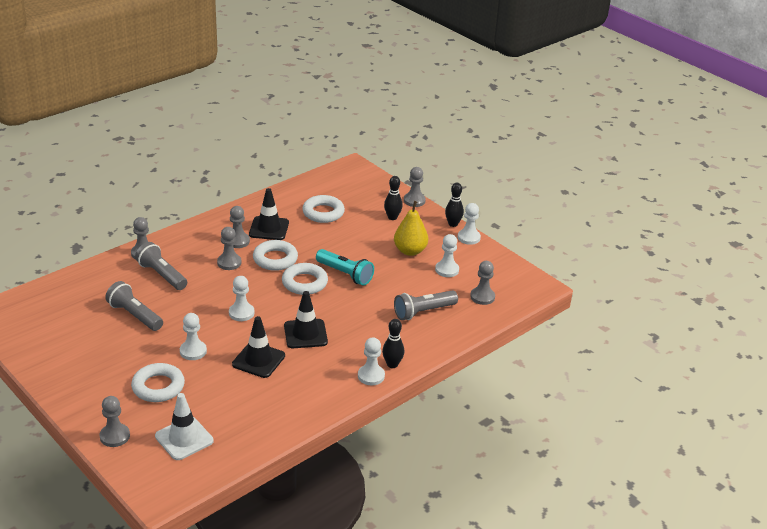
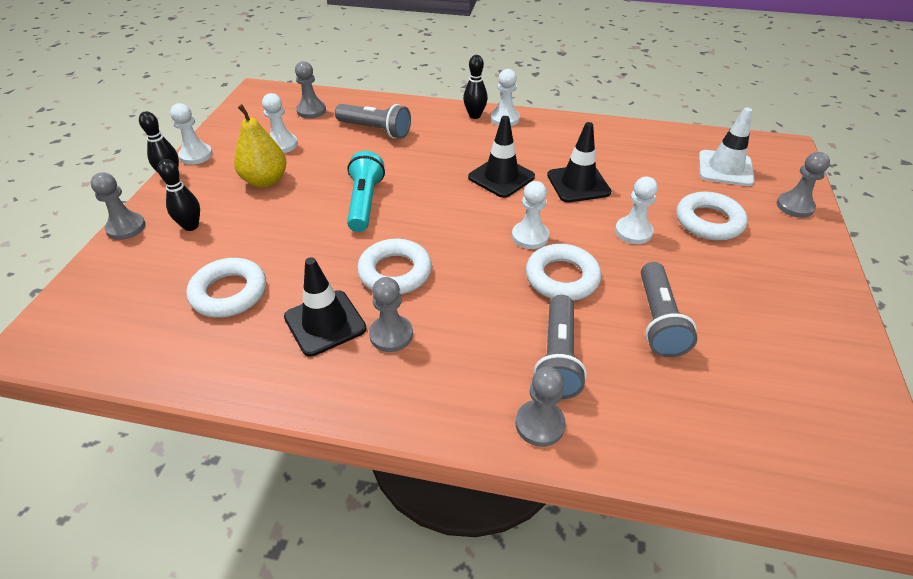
camera: 125 degrees left, 10 degrees up
(229, 263) = (451, 309): grey pawn -> none
(304, 283) = (416, 222): white ring -> white ring (562, 278)

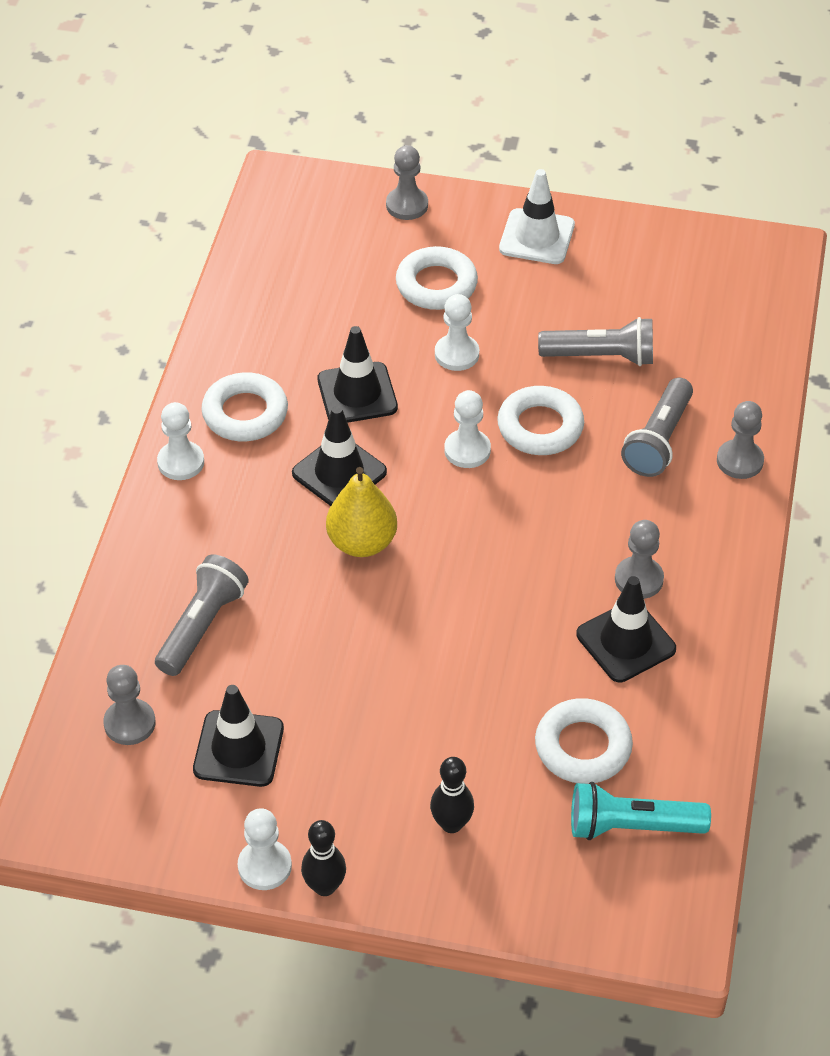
camera: 90 degrees left, 5 degrees up
(126, 227) = (456, 907): grey pawn -> none
(265, 181) = (341, 753): yellow pear -> yellow pear (362, 542)
(282, 144) = (238, 749): white pawn -> black traffic cone
(364, 202) = (396, 624): turquoise flashlight -> turquoise flashlight (631, 827)
(395, 272) = (538, 581): white ring -> white ring (245, 413)
(475, 115) = (167, 499): black bowling pin -> none
(558, 358) = (659, 440): grey flashlight -> grey flashlight turned 105 degrees clockwise
(725, 168) = (326, 246): white traffic cone -> white traffic cone (536, 237)

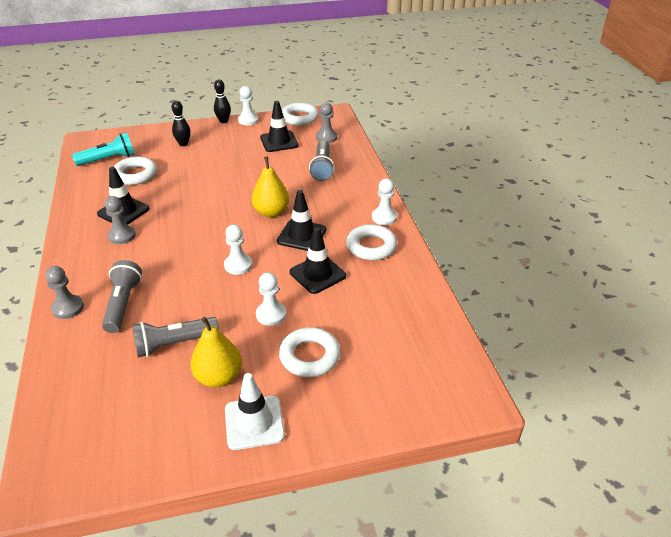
camera: 155 degrees right, 10 degrees down
(407, 205) = (369, 413): grey pawn -> none
(540, 427) = (200, 289): white ring -> white ring (299, 118)
(558, 297) = (219, 377): none -> yellow pear

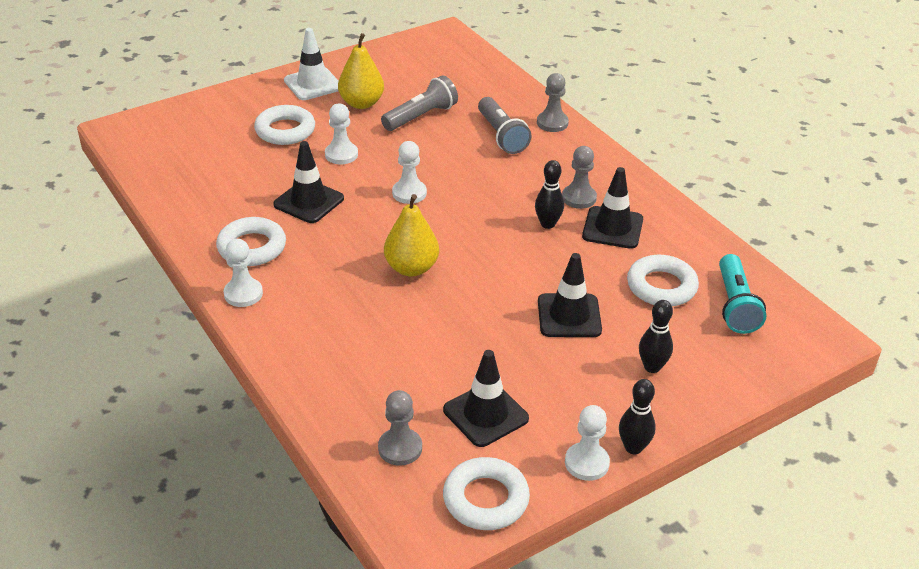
camera: 160 degrees right, 0 degrees up
(108, 159) = (735, 305): turquoise flashlight -> turquoise flashlight turned 45 degrees counterclockwise
(162, 222) = (547, 224): none -> black bowling pin
(301, 235) = (351, 243): black traffic cone -> black traffic cone (569, 316)
(322, 168) = (373, 367): grey flashlight -> none

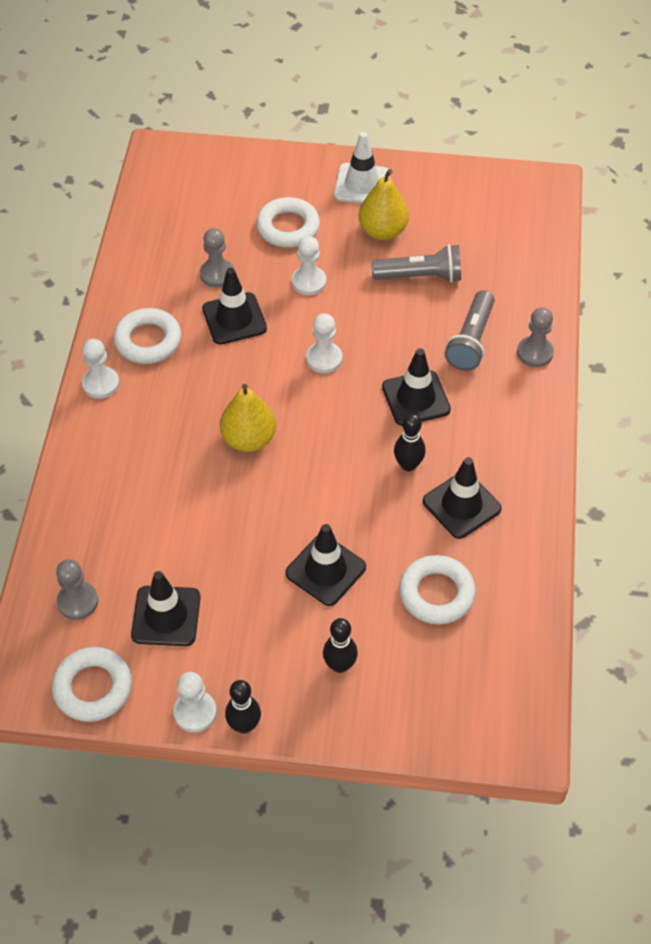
camera: 40 degrees right, 15 degrees up
(504, 184) = (416, 398): none -> black traffic cone
(579, 198) = (466, 453): grey pawn -> grey pawn (217, 274)
(735, 305) = (480, 656): turquoise flashlight -> none

